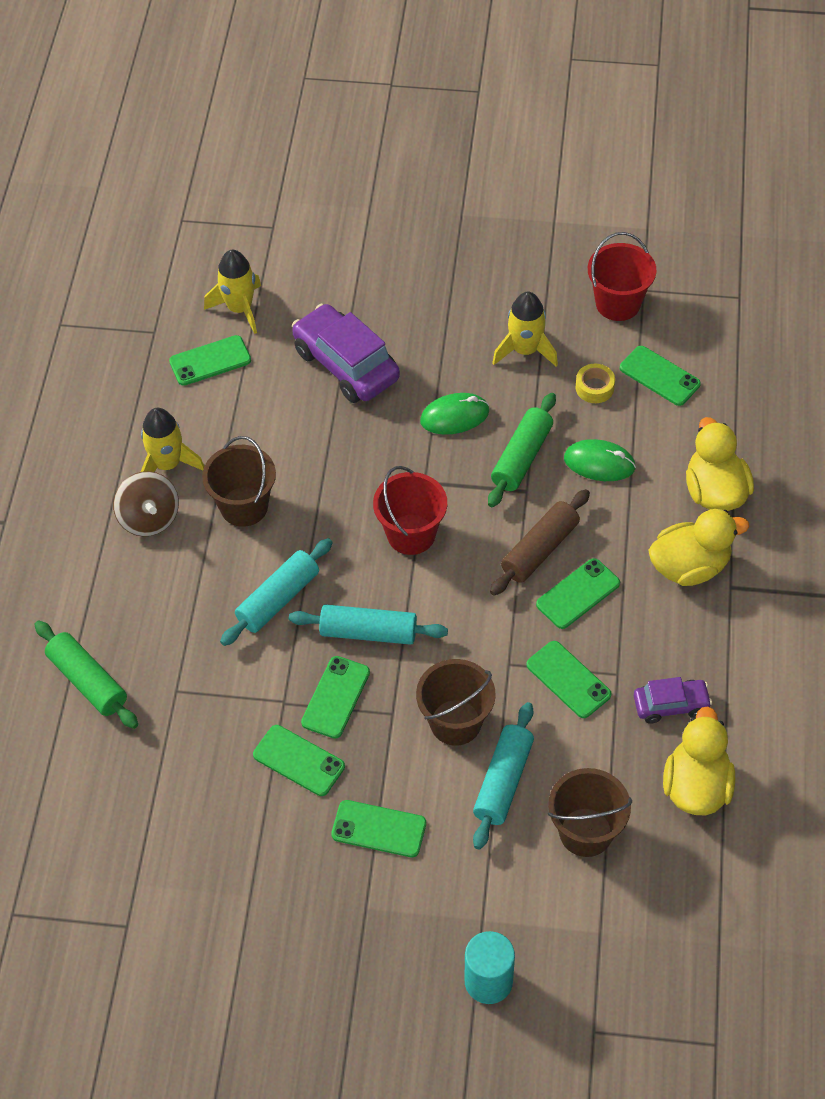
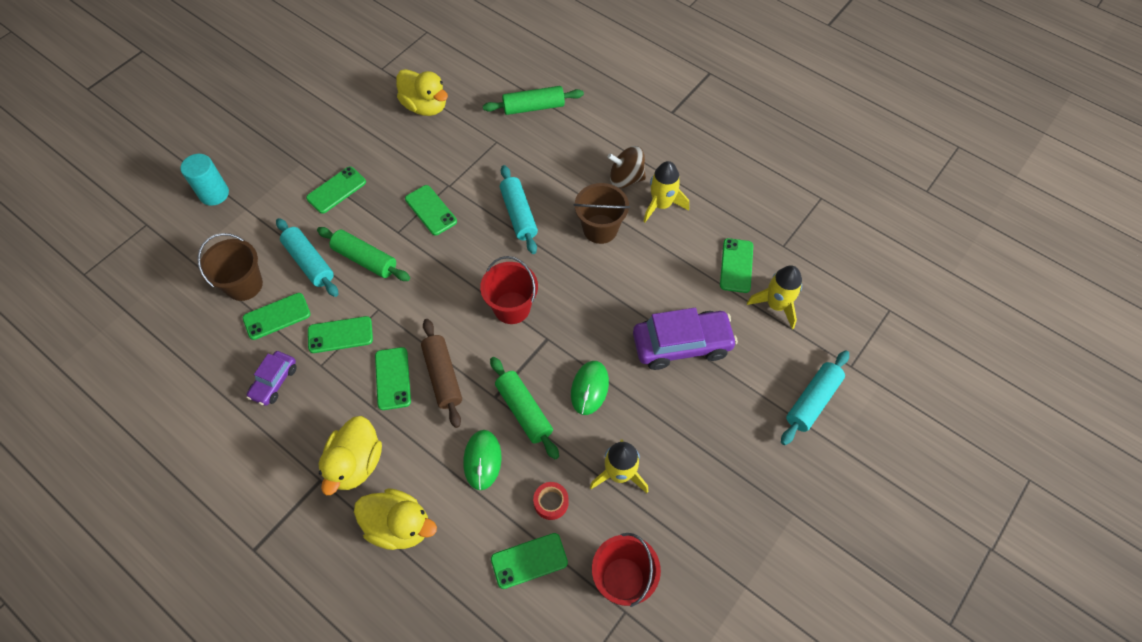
camera: 120 degrees right, 5 degrees up
(299, 760) = (407, 175): green phone -> green phone (277, 316)
(368, 632) = (460, 248): turquoise rolling pin -> turquoise rolling pin (812, 401)
(455, 722) = (365, 259): brown bucket -> green rolling pin
(594, 388) = (551, 502): yellow tape -> red tape
(599, 463) = (482, 460): green mouse -> green mouse turned 45 degrees counterclockwise
(696, 786) = (215, 360): yellow duck -> yellow duck (425, 106)

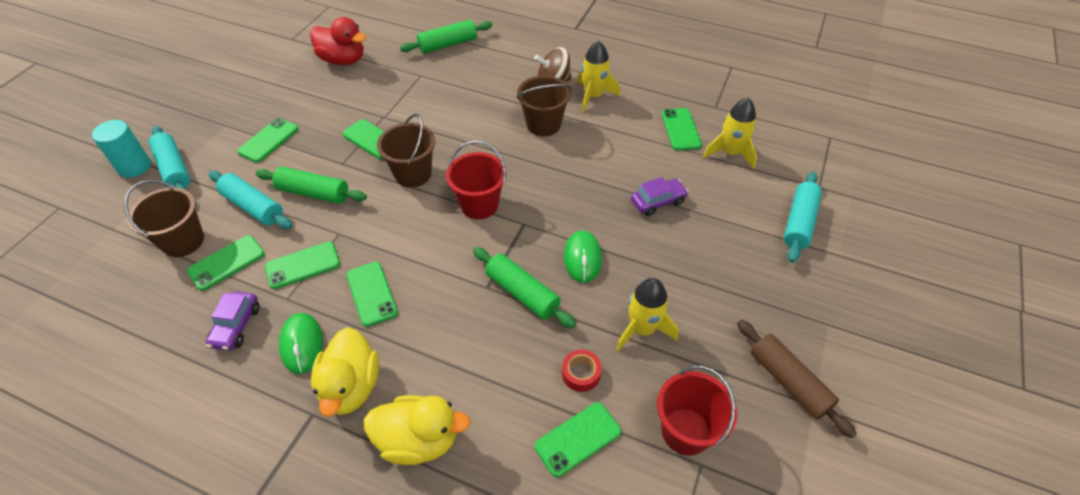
camera: 15 degrees left, 10 degrees down
(425, 106) = (343, 60): yellow duck -> red duck
(443, 376) = (426, 280): brown rolling pin -> brown rolling pin (788, 382)
(459, 259) = (413, 174): none -> brown bucket
(482, 460) = (493, 350): green mouse -> green mouse (301, 344)
(518, 214) = (461, 127): turquoise rolling pin -> turquoise rolling pin (174, 169)
(682, 345) = (657, 202): purple car -> purple car, size x0.56

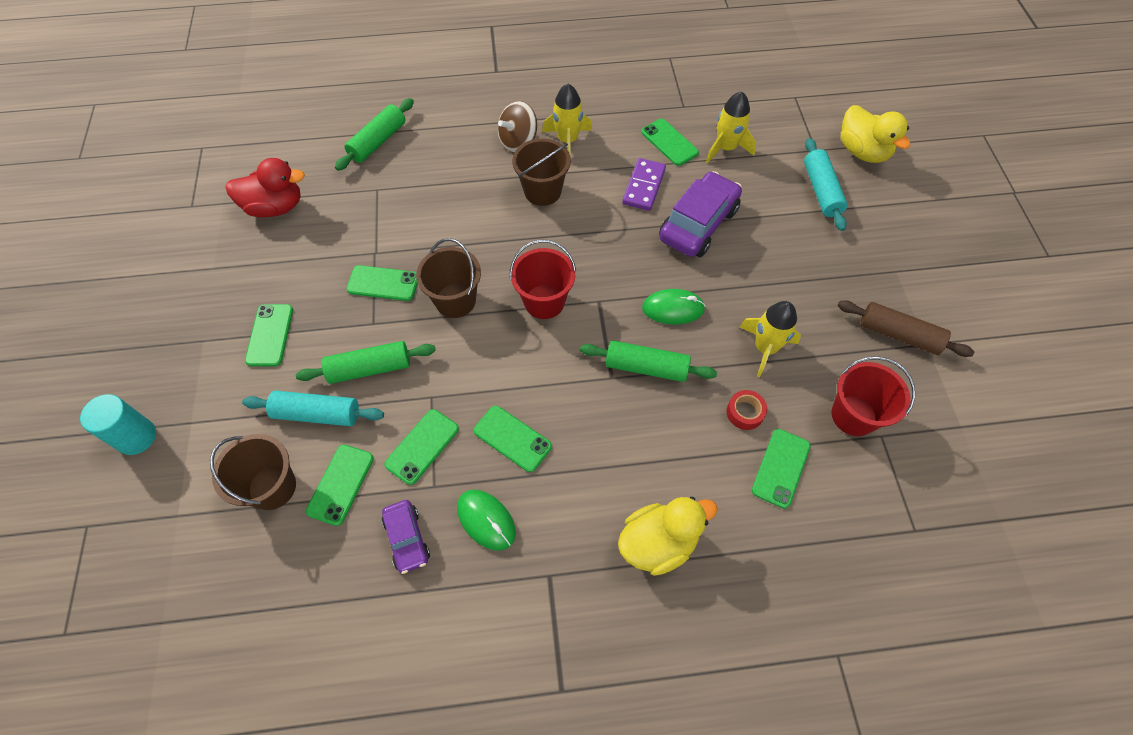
camera: 30 degrees left, 10 degrees up
(174, 169) = (188, 417): turquoise rolling pin -> none
(351, 387) = (563, 532): yellow duck -> yellow duck (862, 151)
(582, 258) = (673, 309): green mouse -> green mouse turned 60 degrees counterclockwise
(631, 154) = (644, 186): none -> purple domino
(657, 202) = (698, 224): purple car -> purple car, size x1.79

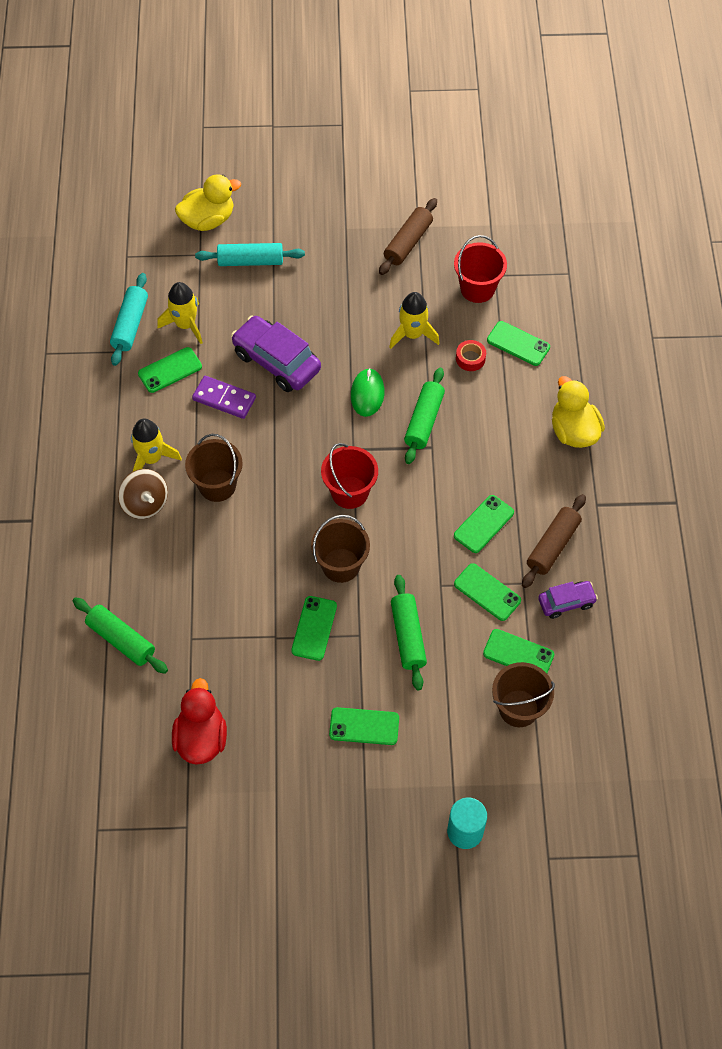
camera: 85 degrees left, 0 degrees up
(317, 414) = (451, 677): turquoise rolling pin -> turquoise rolling pin (130, 325)
(486, 520) = (552, 546): green mouse -> brown rolling pin

